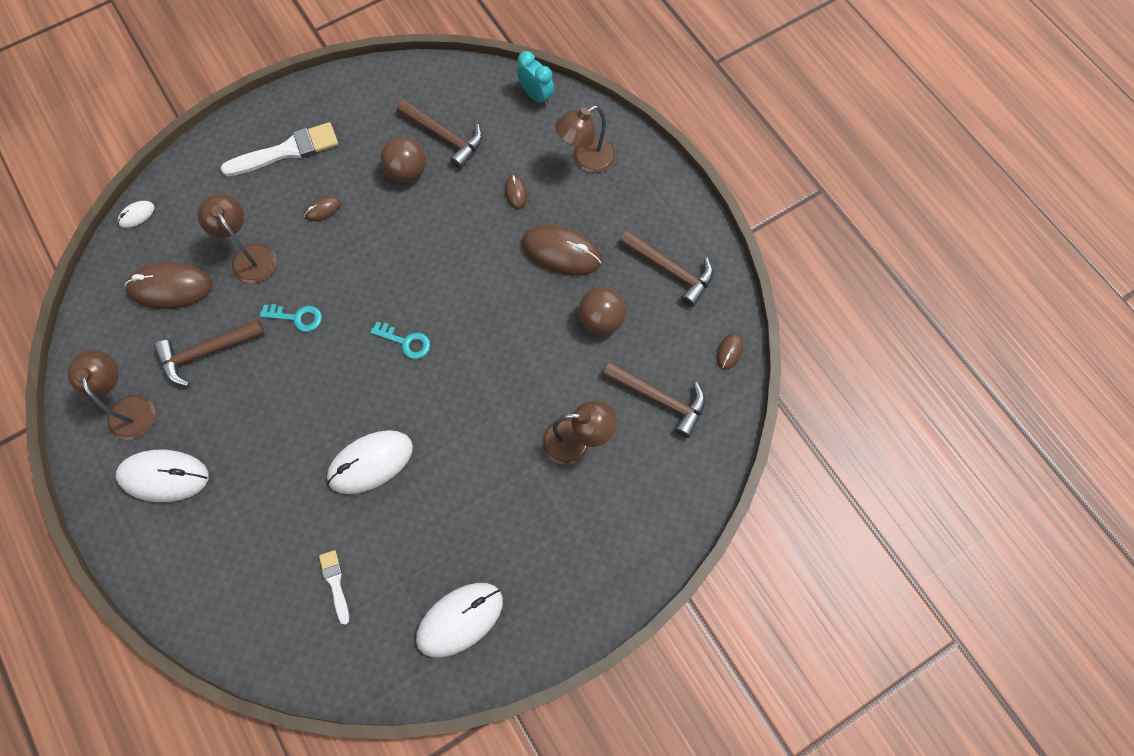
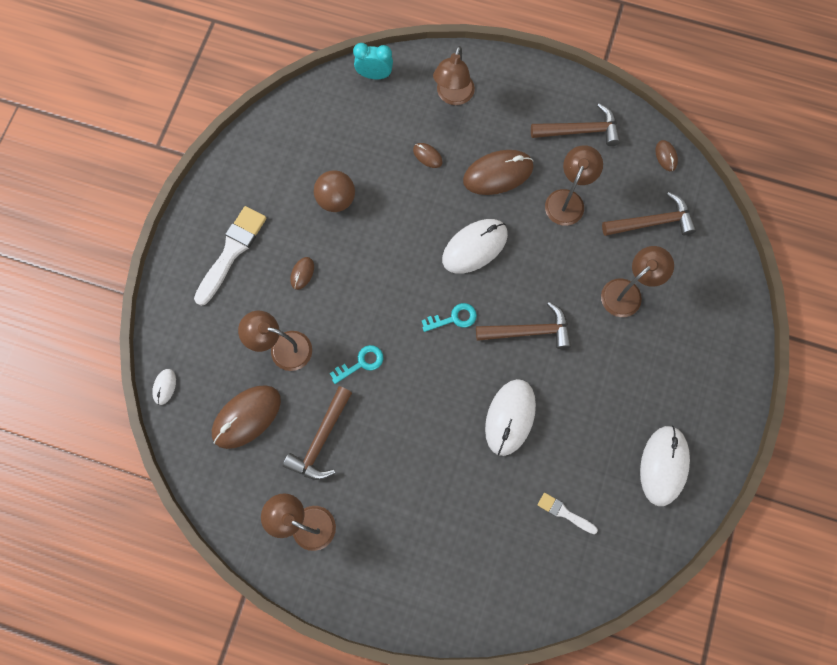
camera: 40 degrees left, 5 degrees up
(164, 476) = (379, 546): white mouse -> white mouse (474, 247)
(444, 137) = (338, 154): brown hammer -> brown hammer (529, 331)
(601, 320) = (567, 200): brown ball -> brown lamp

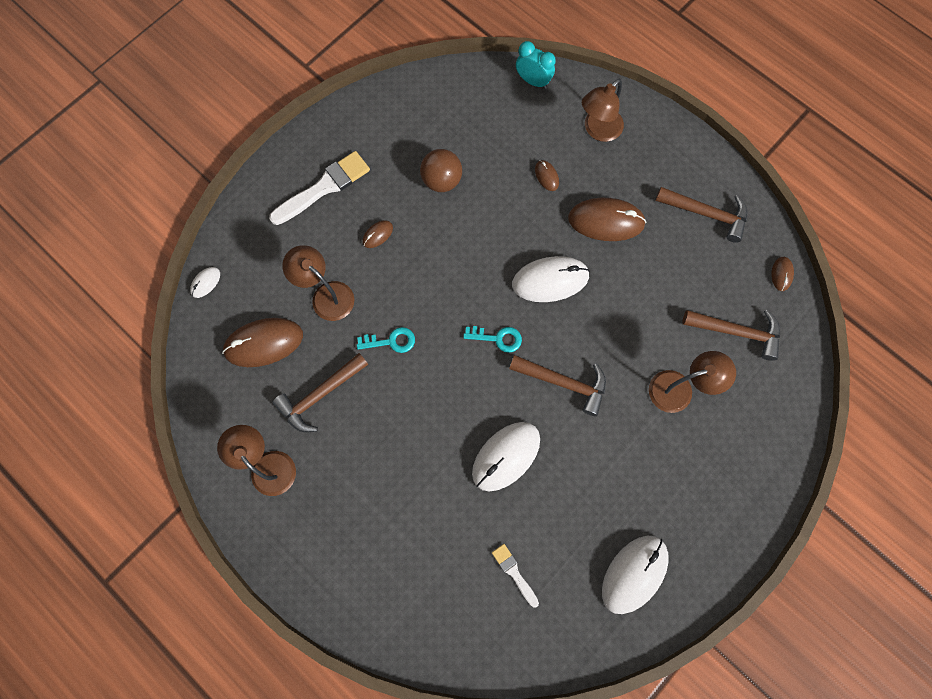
camera: 25 degrees right, 0 degrees up
(567, 200) = (662, 274): brown lamp -> none

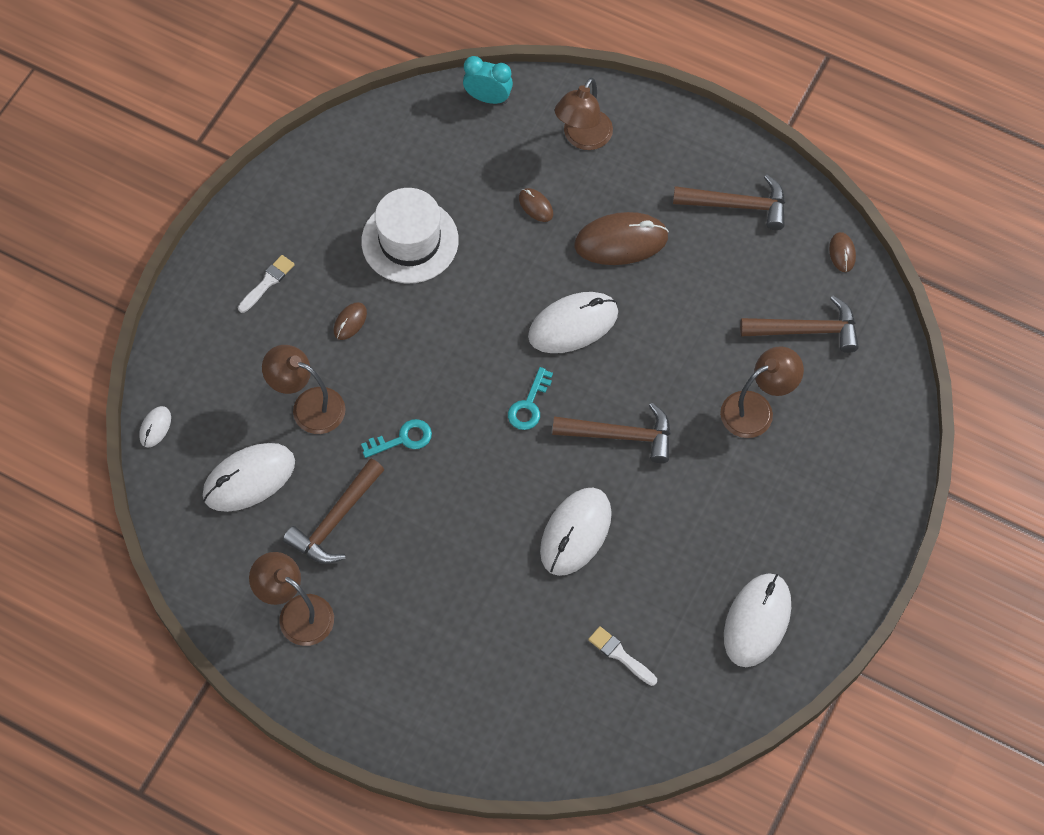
camera: 15 degrees left, 10 degrees down
(264, 343) = (249, 479): brown mouse -> white mouse
(324, 187) = (267, 282): white brush -> white brush, size x0.53
(441, 181) = (410, 241): brown ball -> white hat
(497, 338) = (529, 405): turquoise key -> turquoise key turned 120 degrees clockwise

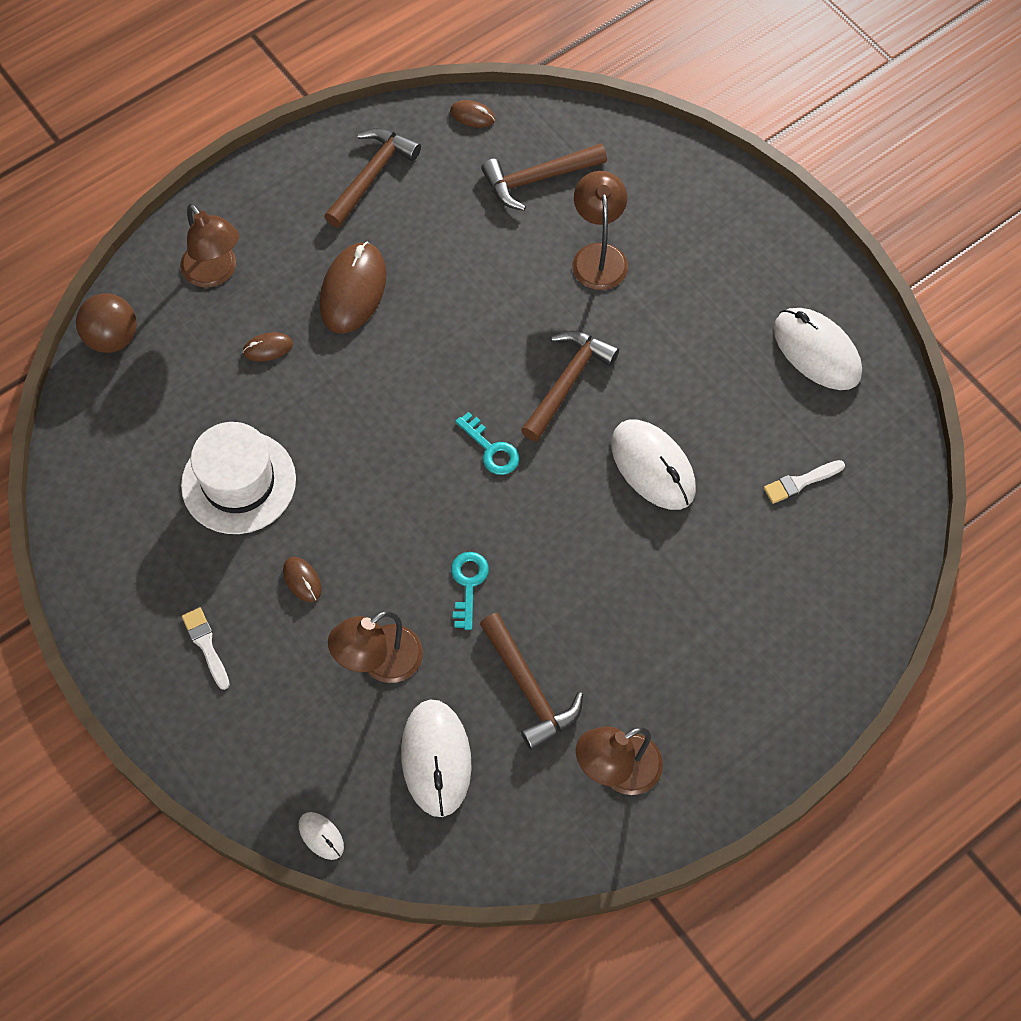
camera: 65 degrees left, 0 degrees up
(488, 98) = (112, 338): turquoise clock -> brown ball
(573, 324) = (422, 372): white mouse -> none
(807, 330) = (537, 179): brown hammer -> brown hammer turned 135 degrees counterclockwise

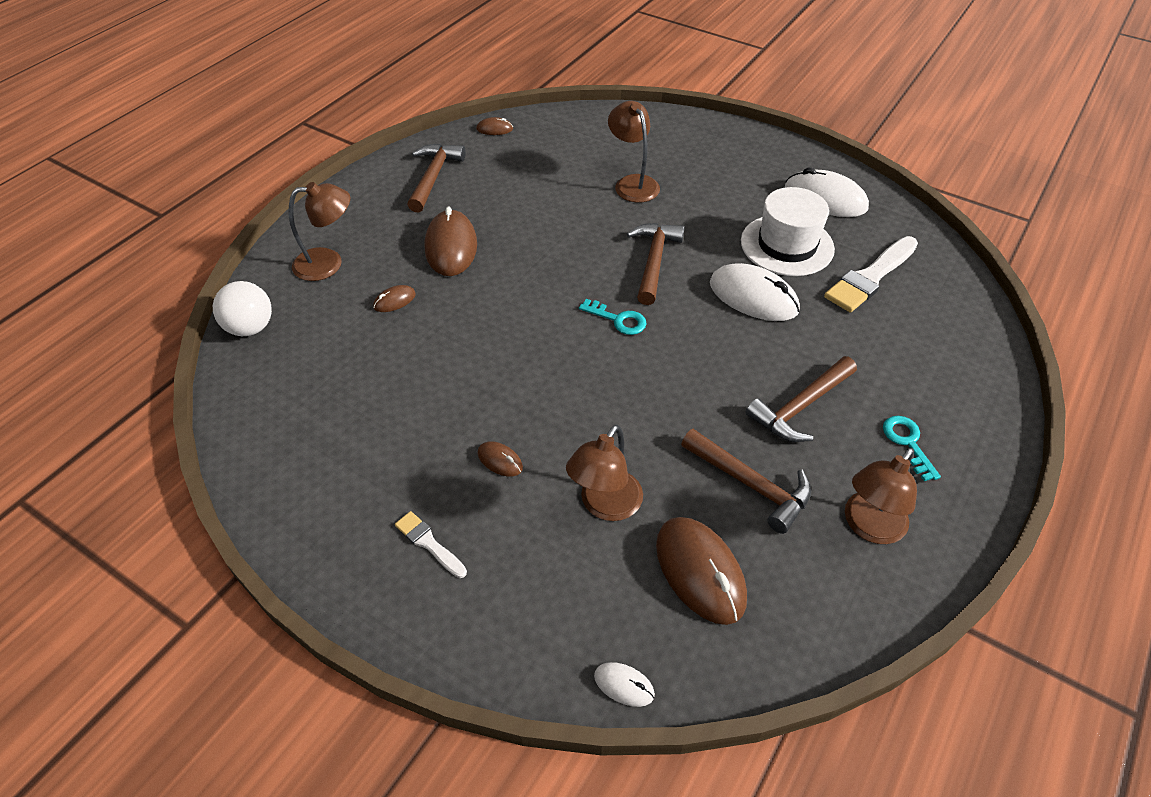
camera: 20 degrees left, 15 degrees down
(112, 338) = (250, 328): brown ball -> white ball
(215, 273) = (328, 263): brown lamp -> brown lamp turned 45 degrees counterclockwise
(238, 482) = (407, 401): white hat -> white hat (787, 245)
(436, 758) = (700, 571): white mouse -> brown mouse
(468, 584) = (651, 420): turquoise key -> turquoise key (907, 443)
(537, 179) = (562, 152): brown hammer -> brown hammer (800, 407)
(800, 482) = (870, 277): white brush -> white brush, size x1.89

